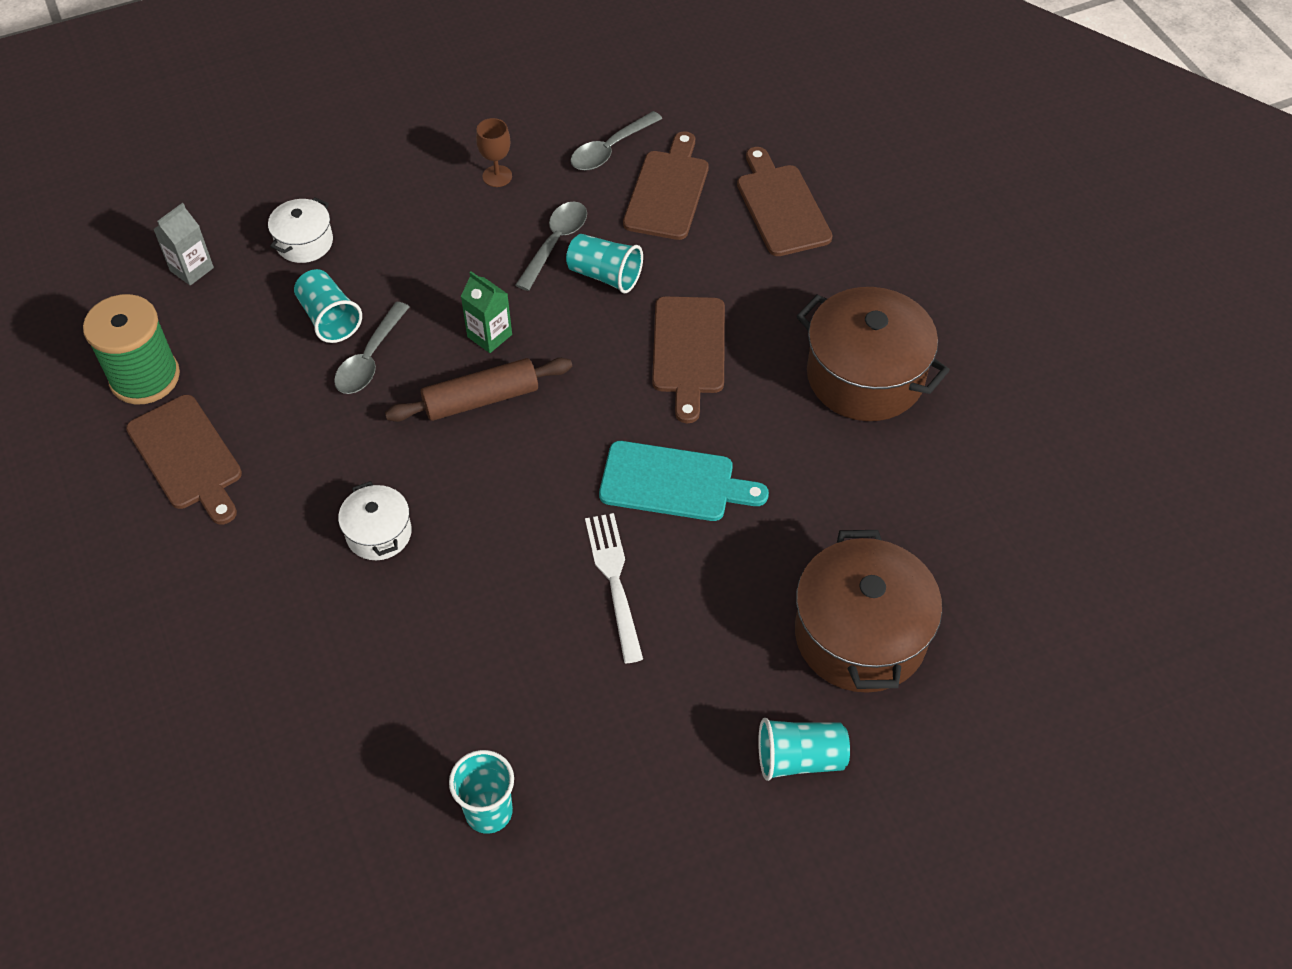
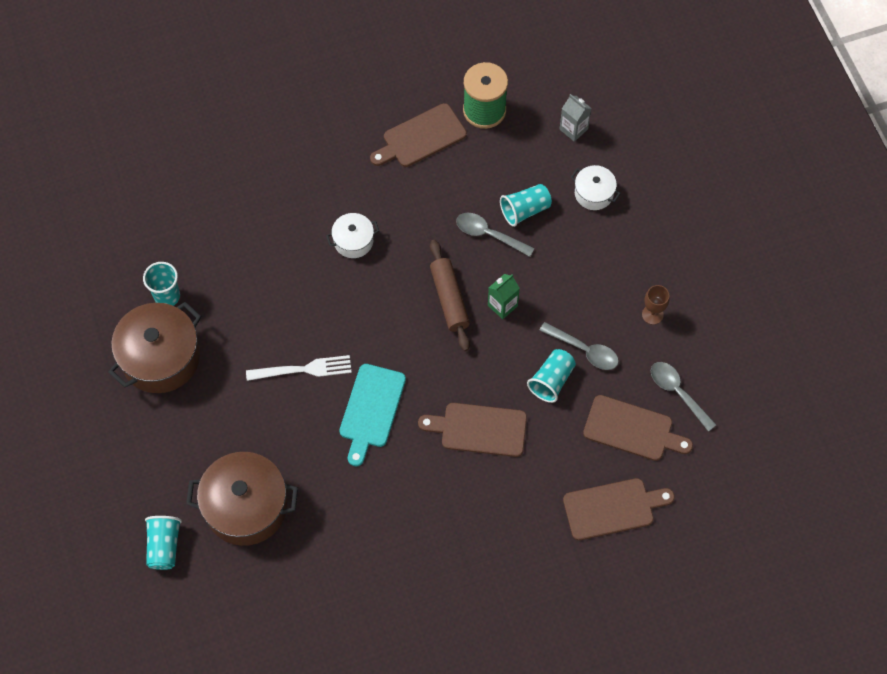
camera: 95 degrees right, 10 degrees up
(799, 758) = (171, 460): turquoise cup -> turquoise cup (164, 546)
(865, 376) = (446, 543): brown pot -> brown pot (160, 358)

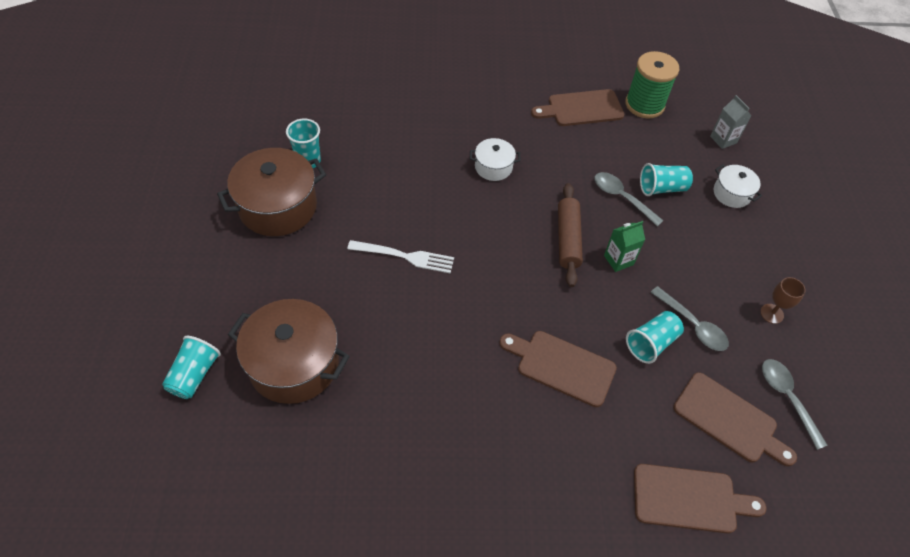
camera: 15 degrees right, 10 degrees down
(371, 410) = (457, 313): turquoise cutting board -> none

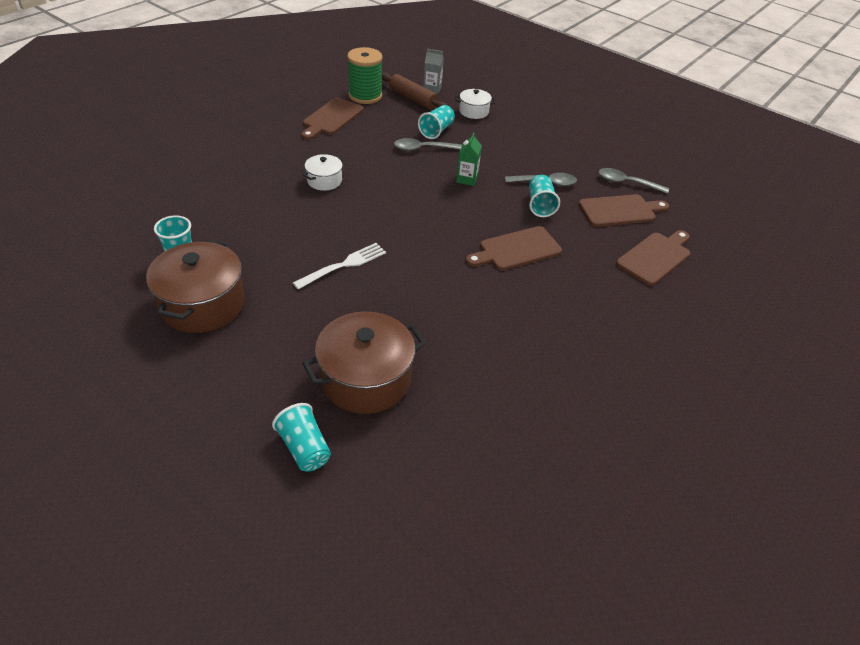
camera: 50 degrees left, 10 degrees down
(567, 239) = (425, 188): brown rolling pin -> brown rolling pin (413, 99)
(772, 313) = (569, 152): brown goblet -> none

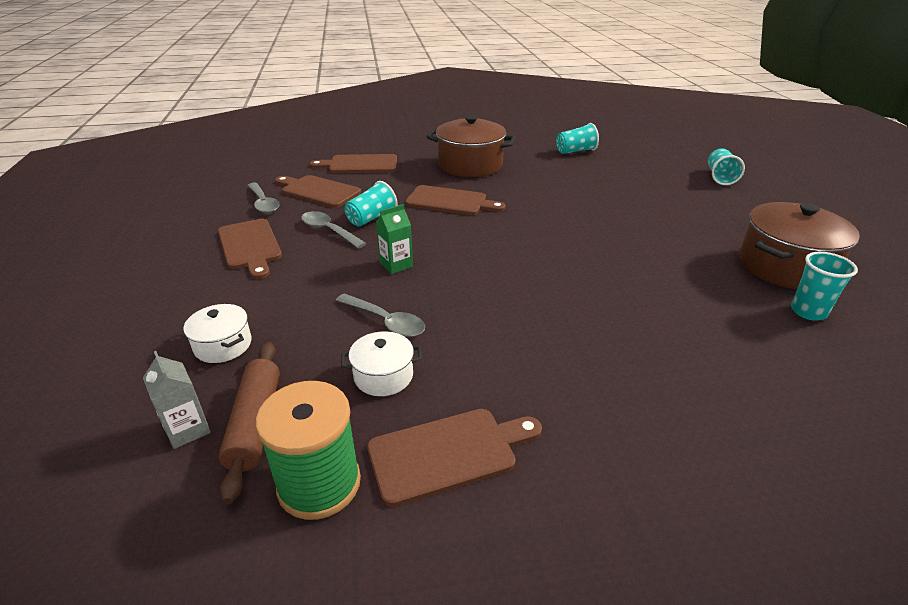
camera: 135 degrees left, 10 degrees down
(324, 181) = (568, 335): white pot -> white pot (383, 376)
(343, 265) = (619, 245): white fork -> none
(365, 379) = (657, 186): brown pot -> brown pot (470, 165)
(436, 131) = (326, 339): turquoise cup -> turquoise cup (575, 151)
(563, 153) = (250, 246): none -> brown cutting board

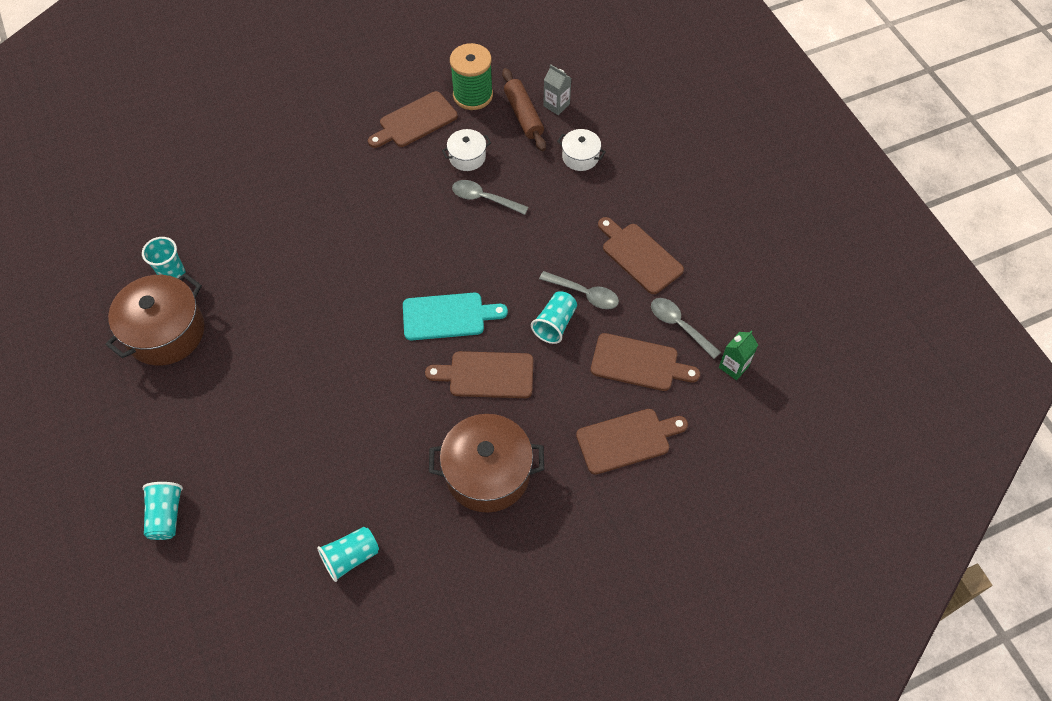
camera: 165 degrees right, 25 degrees up
(396, 265) = (501, 260): green carton -> green carton (733, 366)
(472, 236) = (448, 316): none -> turquoise cutting board

